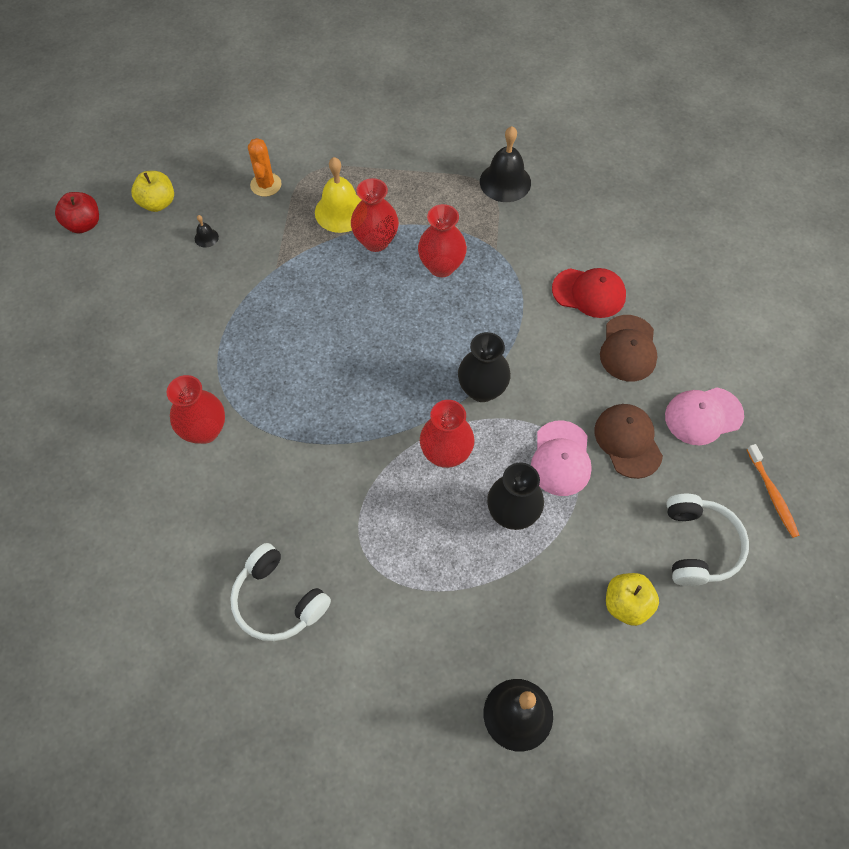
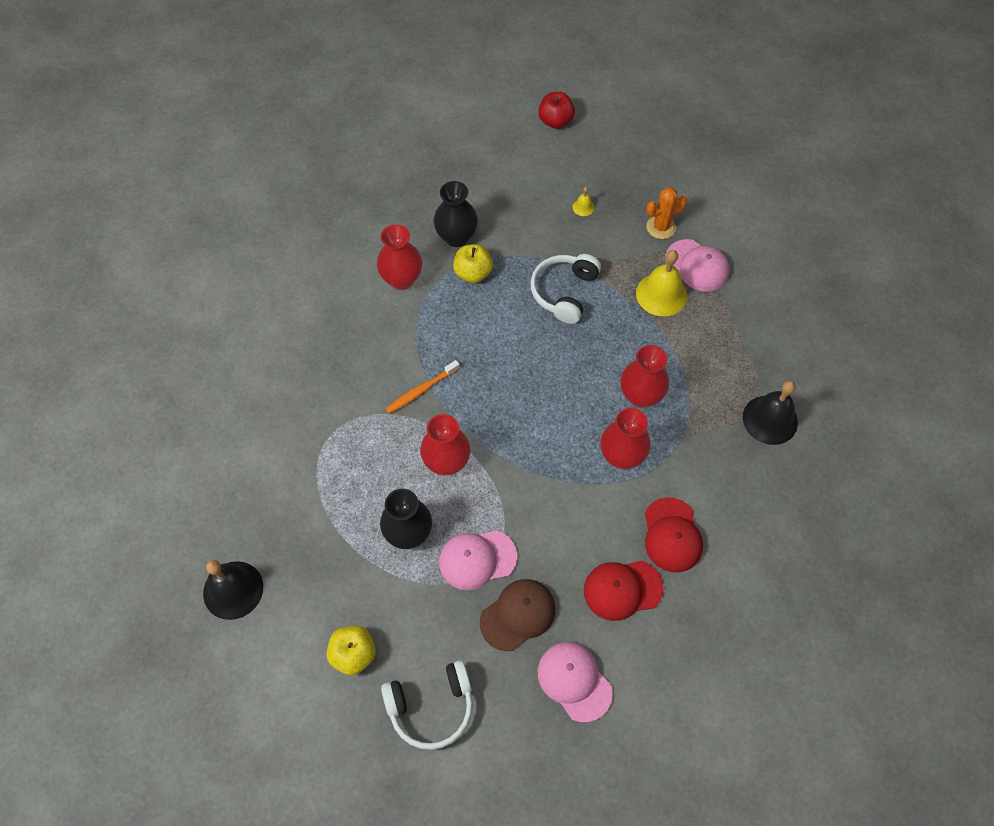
camera: 70 degrees right, 0 degrees up
(158, 203) = (601, 160): yellow apple -> yellow apple (473, 273)
(206, 237) = (583, 207): black bell -> yellow bell
(278, 600) = (277, 384): white headphones -> white headphones (564, 292)
(323, 173) = (697, 266): none -> pink cap
(376, 241) = (642, 333): red vase -> red vase (621, 456)
(482, 389) = (522, 471): black vase -> black vase (456, 237)
(628, 348) = (622, 589): brown cap -> red cap
(772, 494) = (511, 769): orange toothbrush -> orange toothbrush (421, 390)

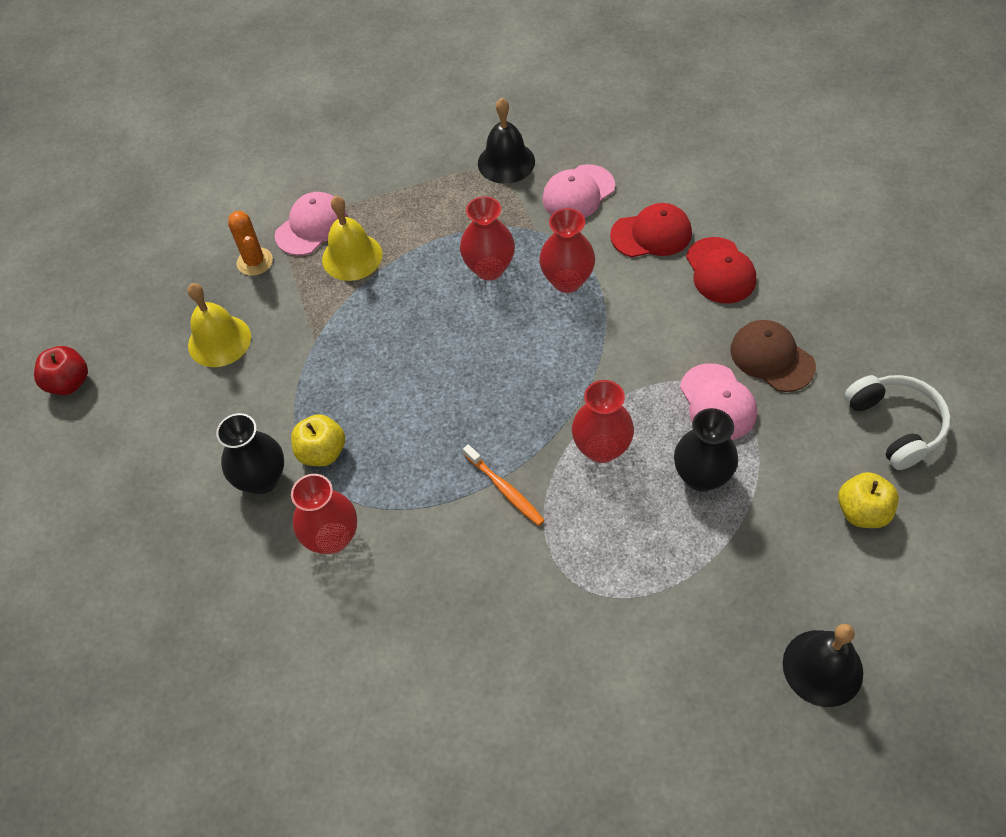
camera: 90 degrees left, 5 degrees down
(564, 292) = (351, 350): white headphones -> none
(574, 681) = (827, 303): pink cap -> pink cap (578, 193)
(583, 207) = (219, 341): yellow bell -> yellow bell, size x2.23

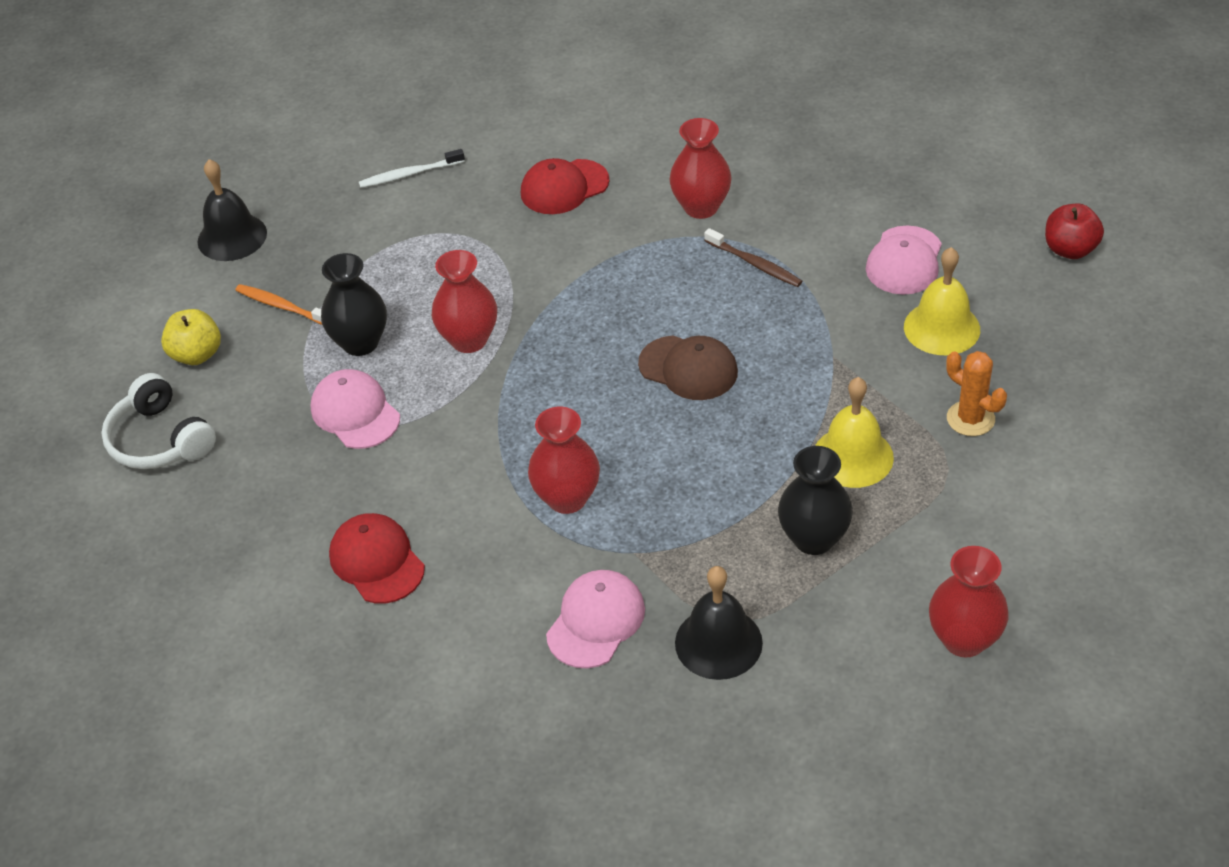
camera: 160 degrees right, 10 degrees down
(262, 479) = (799, 229): black vase -> black vase (813, 539)
(311, 226) = (932, 480): pink cap -> pink cap (904, 261)
(322, 452) = (754, 264): yellow apple -> brown toothbrush
(489, 268) = (671, 487): red vase -> red vase (964, 639)
(504, 489) = (555, 282): orange toothbrush -> orange toothbrush (282, 306)
(608, 699) = (410, 174): none -> white toothbrush
(651, 234) = (477, 587): red cap -> red cap (564, 187)
(771, 358) = (300, 474): brown cap -> brown cap (688, 368)

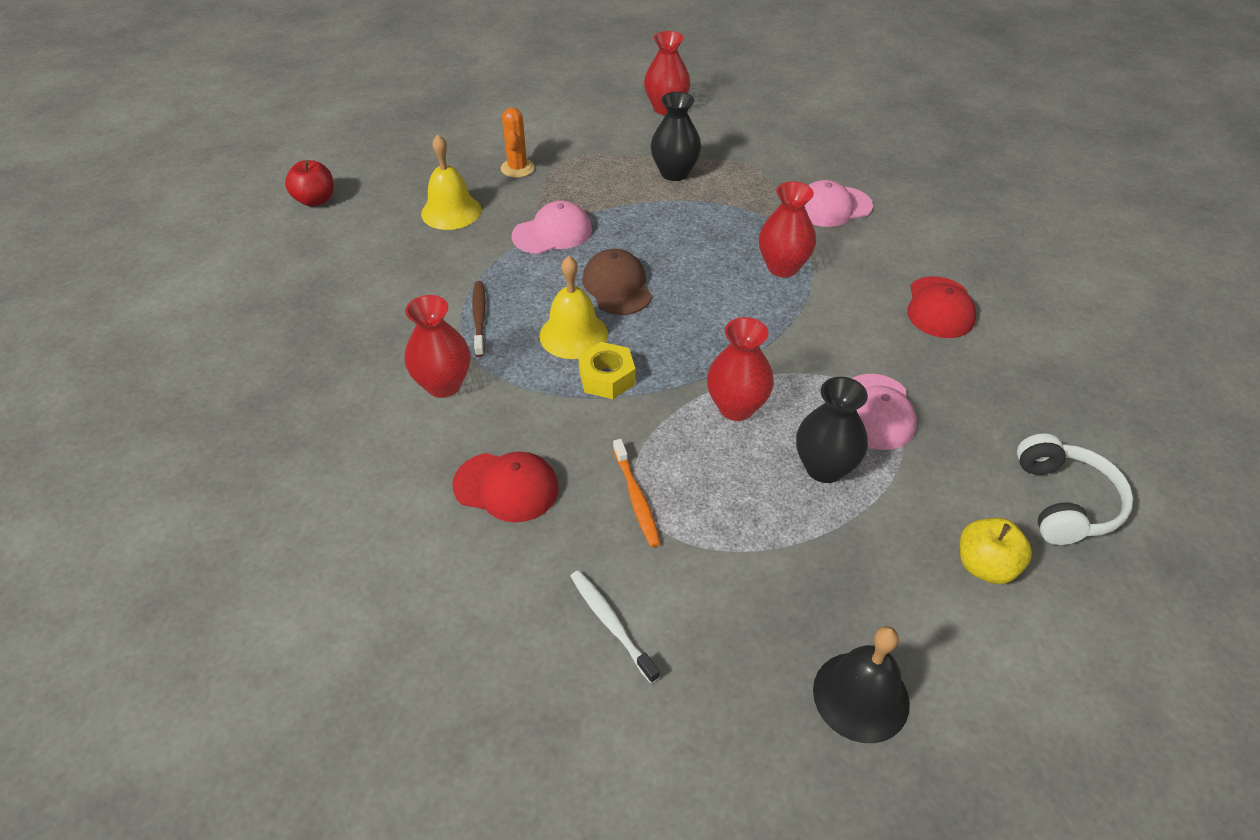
camera: 140 degrees left, 0 degrees up
(282, 306) = (867, 558): orange toothbrush -> orange toothbrush (636, 498)
(410, 174) = (611, 624): white toothbrush -> white toothbrush turned 150 degrees counterclockwise
(593, 292) = (607, 378): none -> yellow nut
(718, 642) = (779, 166): black bell -> none
(853, 456) = (600, 190): yellow bell -> yellow bell (573, 334)
(904, 261) = (400, 256): pink cap -> pink cap (552, 233)

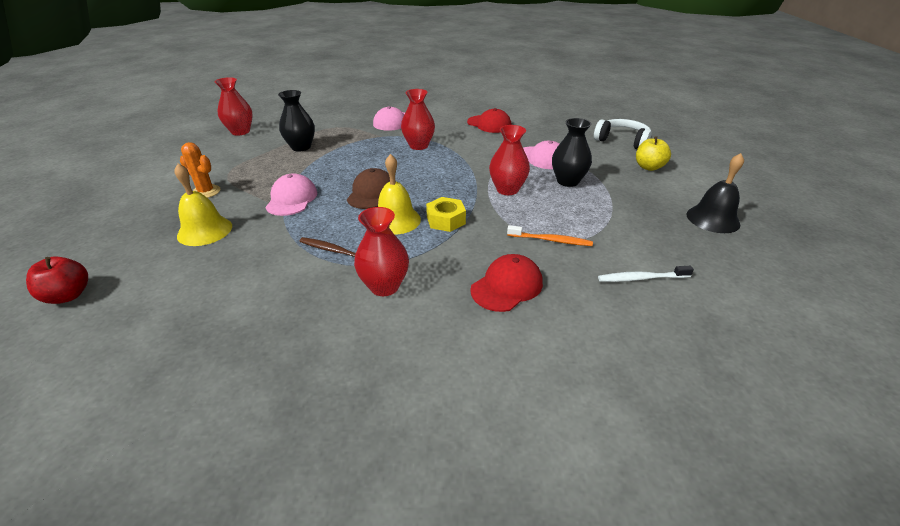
camera: 60 degrees left, 10 degrees down
(617, 286) = (372, 193): brown cap -> brown cap turned 90 degrees clockwise

